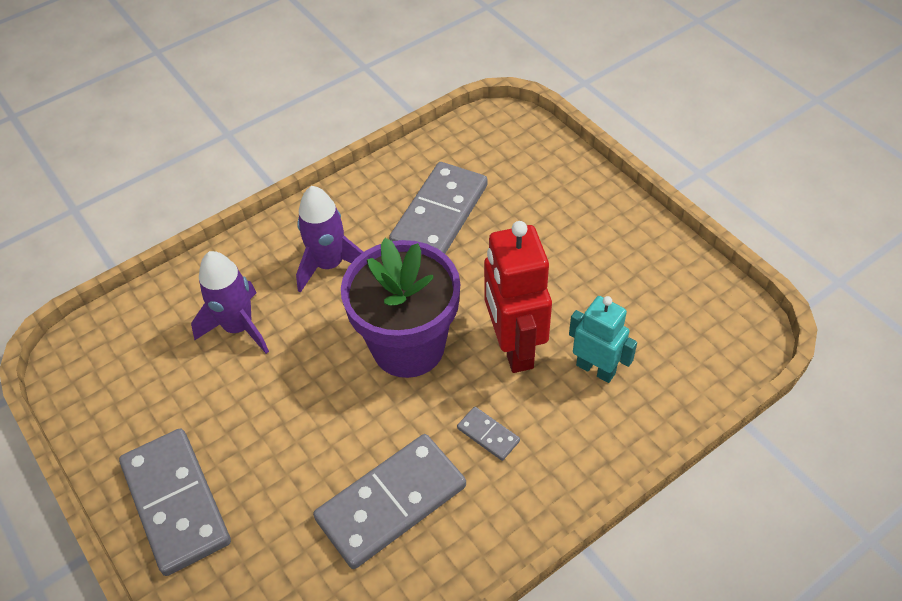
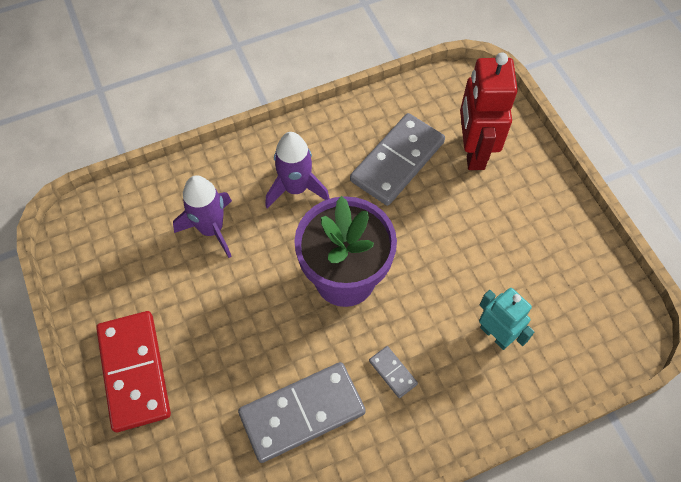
camera: 10 degrees right, 10 degrees up
(176, 502) = (134, 371): grey domino -> red domino
(514, 347) = (432, 299): red robot -> red robot (473, 151)

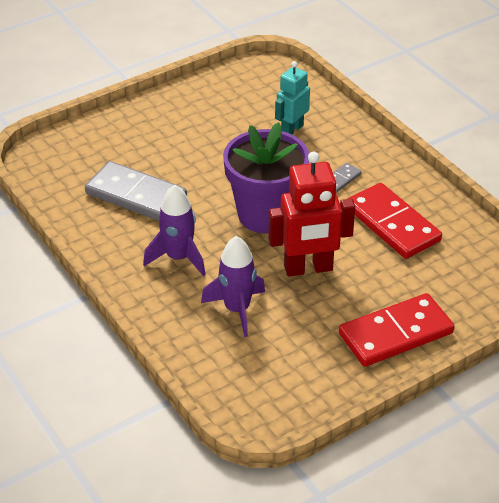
camera: 100 degrees left, 20 degrees down
(302, 413) = (392, 224): grey domino -> red domino
(473, 151) = (117, 151): red robot -> red robot (308, 268)

